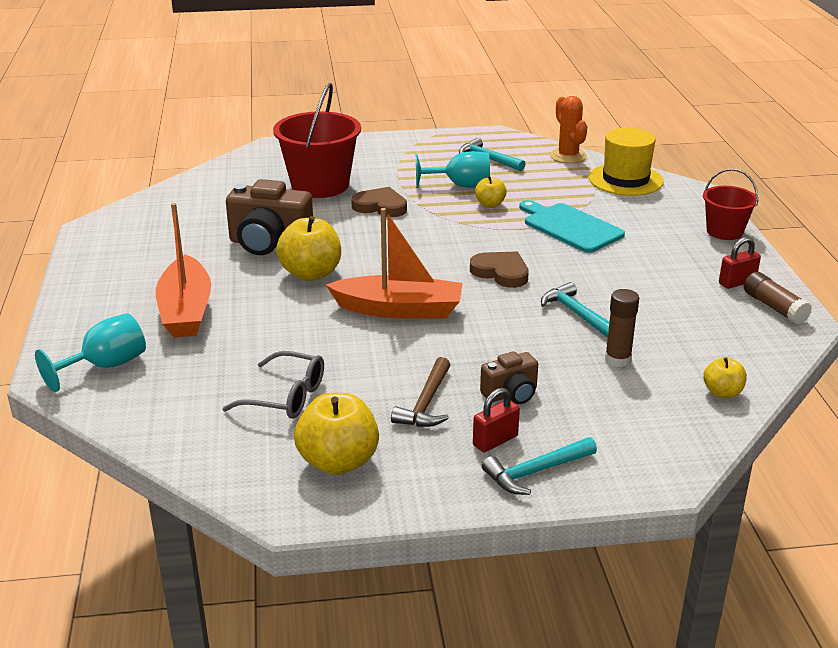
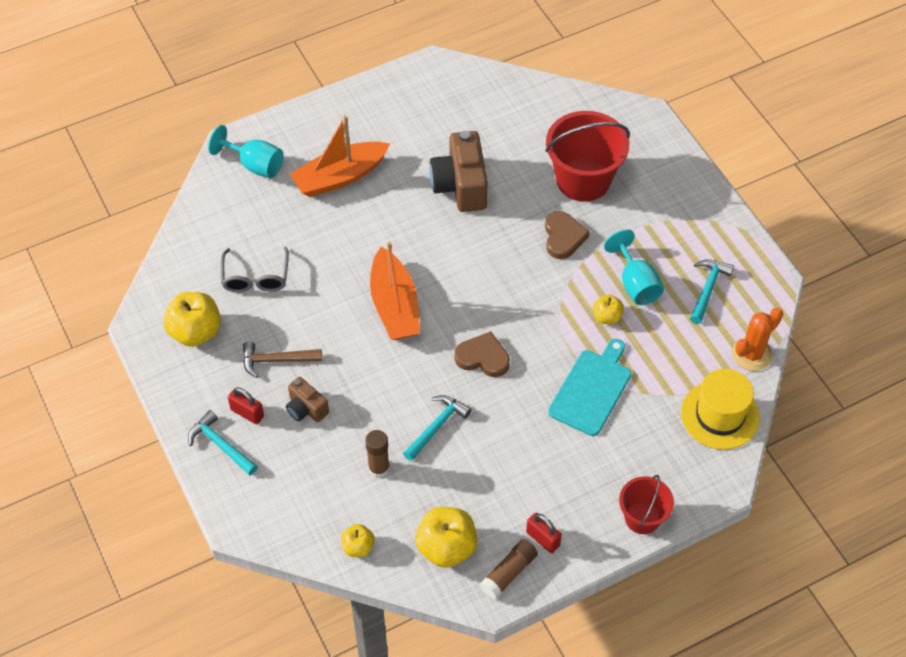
camera: 70 degrees right, 25 degrees up
(311, 273) = (425, 230): yellow apple -> yellow apple (446, 547)
(501, 272) = (483, 357): brown heart -> brown heart turned 90 degrees counterclockwise

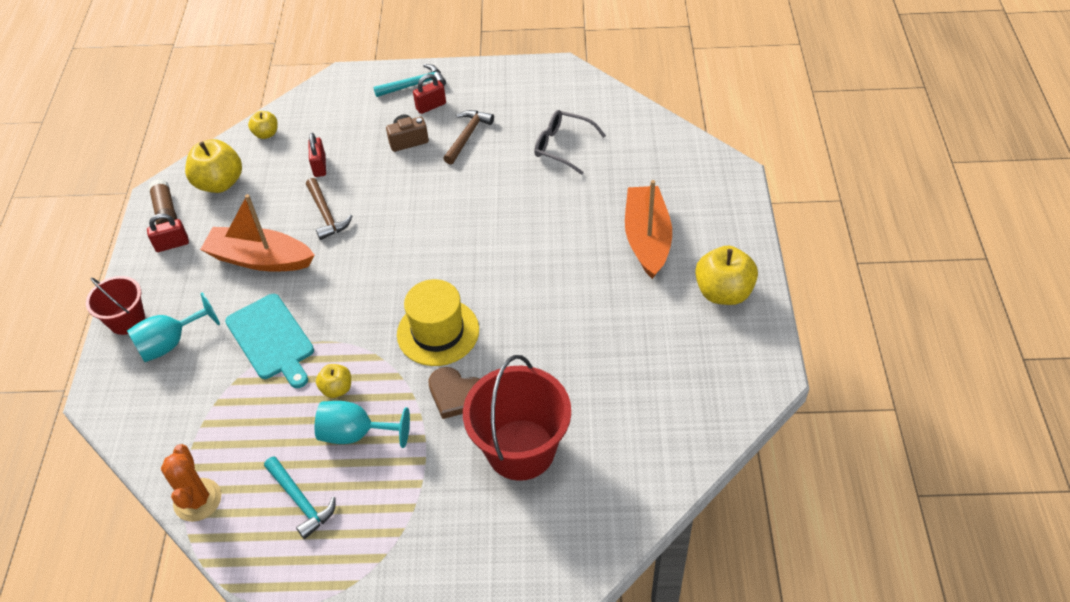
camera: 120 degrees right, 5 degrees down
(195, 332) = (530, 97): yellow apple -> yellow apple (723, 292)
(254, 165) = (698, 181): turquoise goblet -> turquoise goblet (170, 343)
(379, 468) = (319, 166): brown glue stick -> red padlock
(394, 306) = (468, 229): orange boat -> orange boat (260, 259)
(437, 426) = (326, 215): turquoise hammer -> brown hammer
(460, 186) = (579, 332): brown camera -> none
(483, 357) = (367, 271): brown heart -> none
(720, 415) = (161, 432): yellow hat -> yellow hat (438, 332)

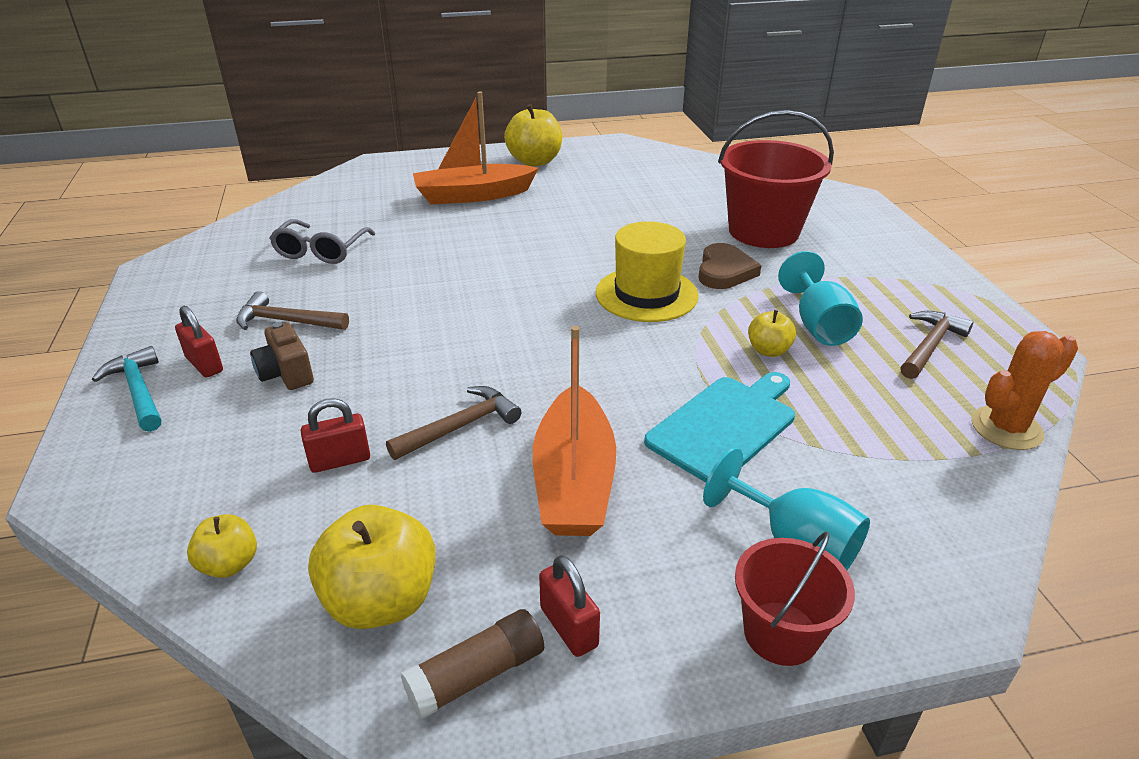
camera: 105 degrees left, 15 degrees down
(301, 501) = (930, 345): turquoise hammer -> brown hammer

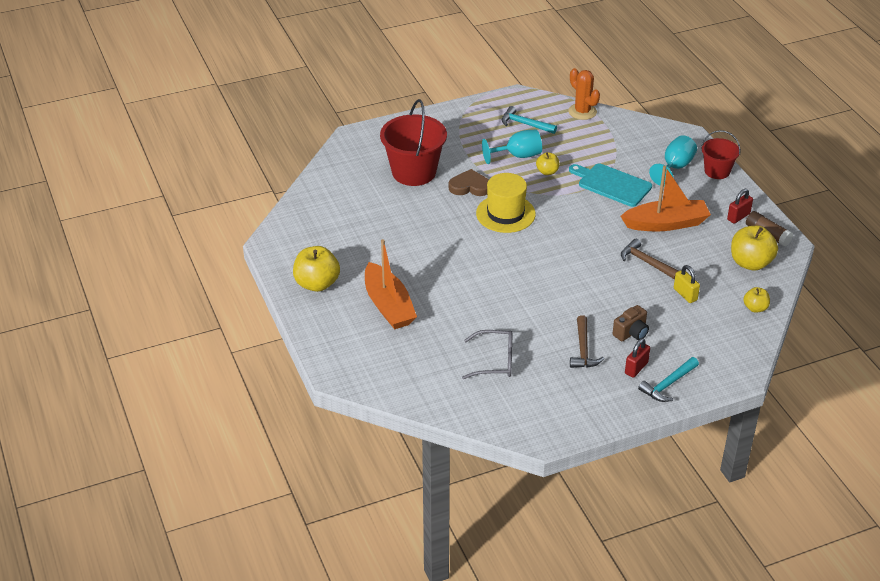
camera: 100 degrees left, 5 degrees up
(340, 460) = (685, 294): red padlock -> yellow padlock
(930, 345) = (524, 124): brown hammer -> turquoise hammer

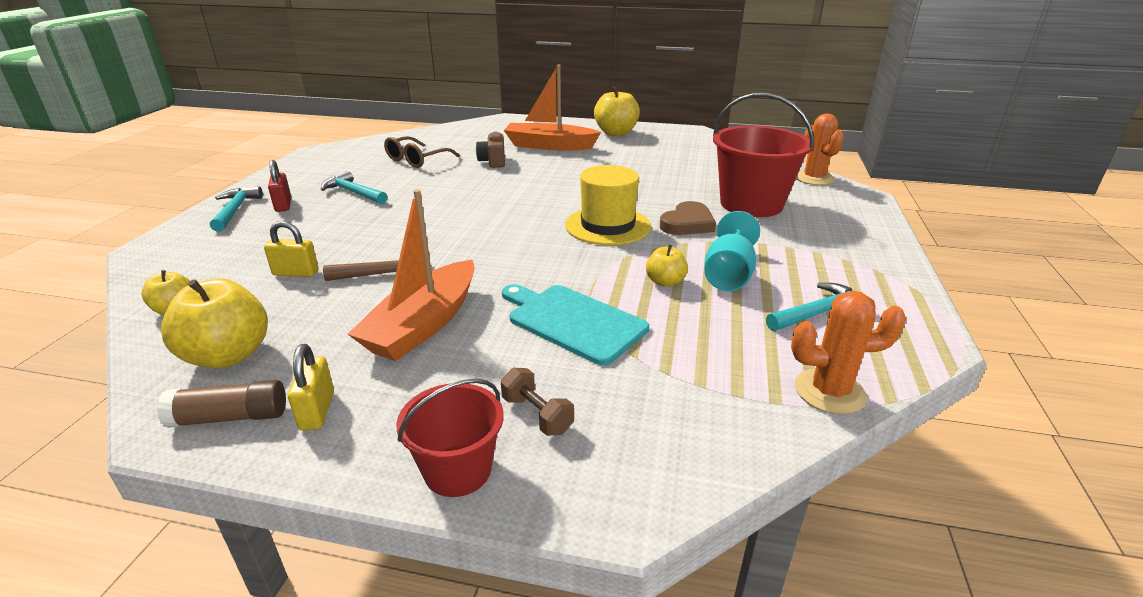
camera: 125 degrees right, 10 degrees down
(338, 159) = (814, 178): none -> orange cactus
(495, 361) = (416, 160): grey glasses -> brown glasses
(583, 349) = (353, 192): brown hammer -> turquoise hammer
(612, 184) = (572, 321): turquoise cutting board -> turquoise cutting board turned 120 degrees counterclockwise
(631, 333) = (321, 220): brown camera -> brown camera (493, 162)
(675, 167) = (537, 415): turquoise goblet -> brown dumbbell
(738, 217) = (317, 411): red padlock -> yellow padlock

